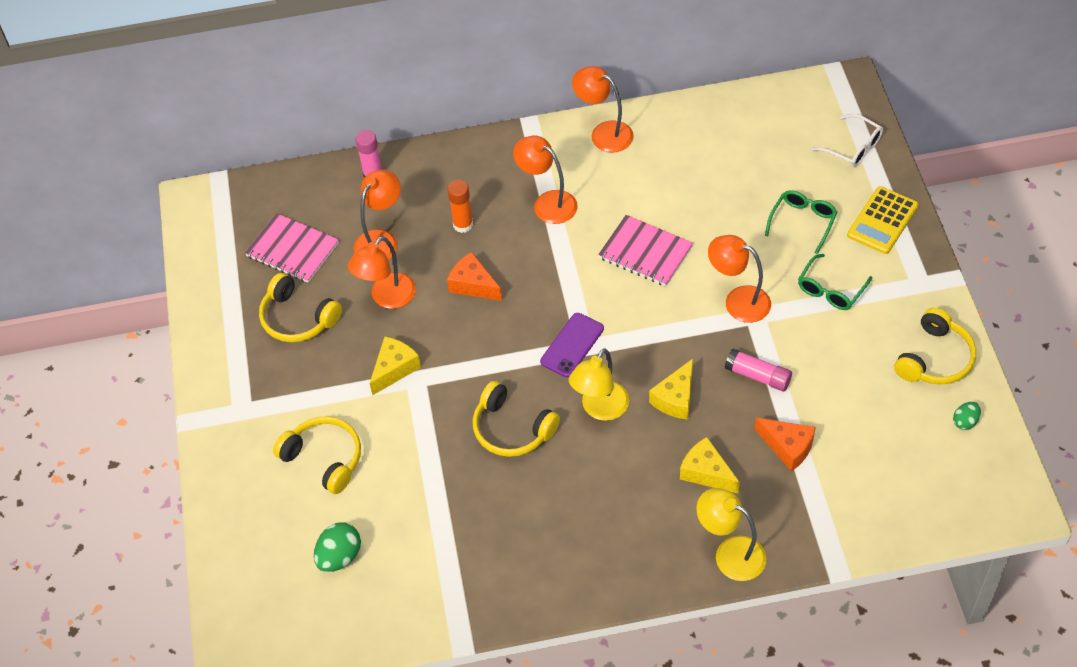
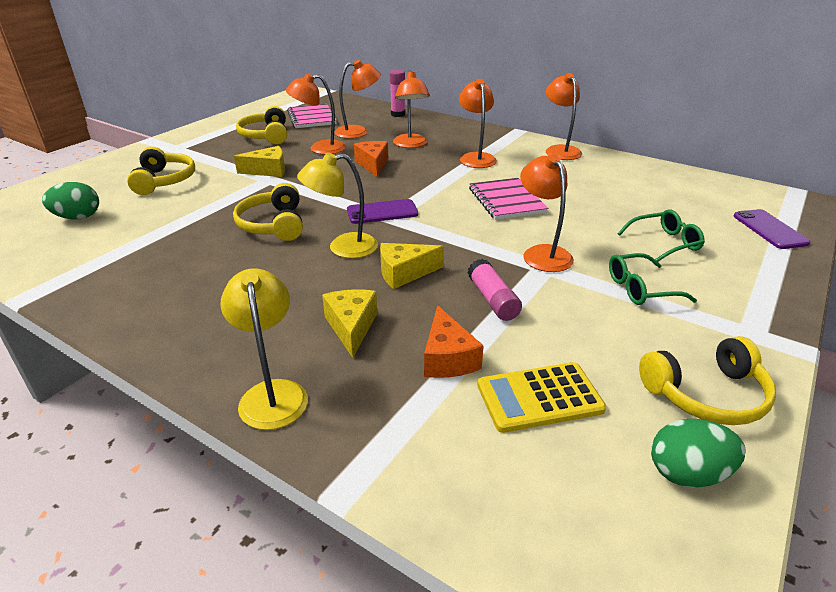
camera: 40 degrees right, 20 degrees down
(463, 225) = (411, 145): orange glue stick -> orange lamp
(853, 147) = (769, 229): white glasses -> purple phone
(882, 221) = (753, 277): yellow calculator -> yellow calculator (539, 398)
(965, 422) = (687, 473): green egg -> green egg, size x1.67

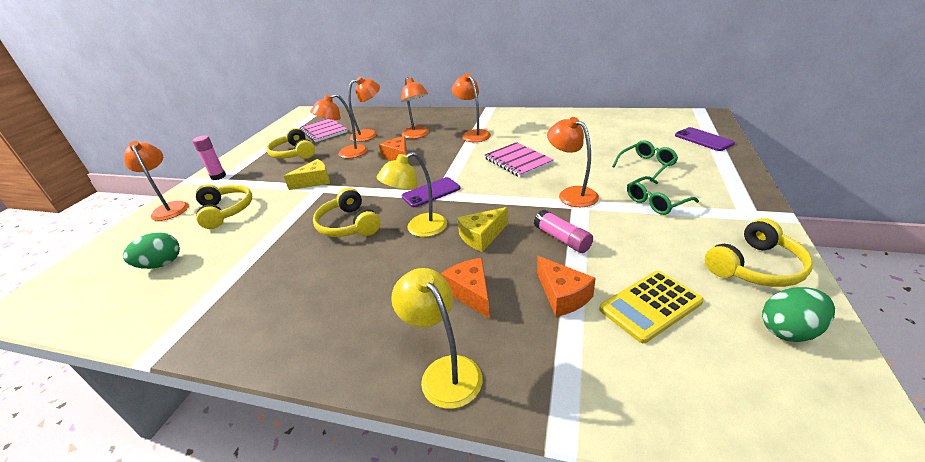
camera: 15 degrees left, 0 degrees up
(351, 327) = (471, 293): yellow cheese -> orange cheese
(398, 114) = (391, 114): pink glue stick -> pink glue stick (218, 176)
(560, 150) = (529, 116): orange lamp -> orange lamp (170, 208)

